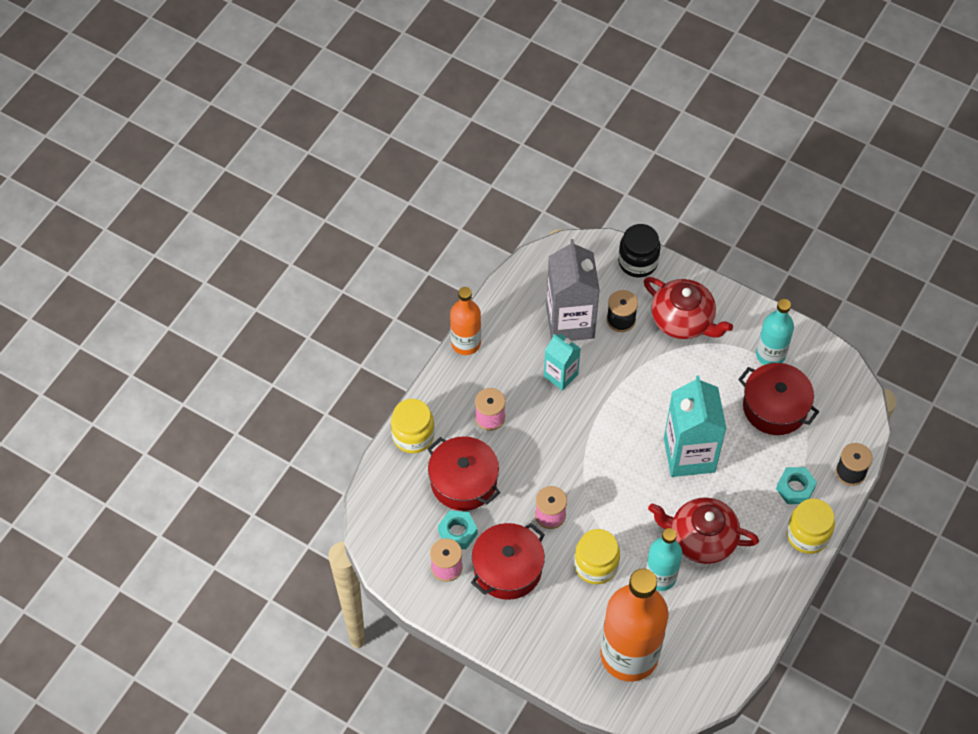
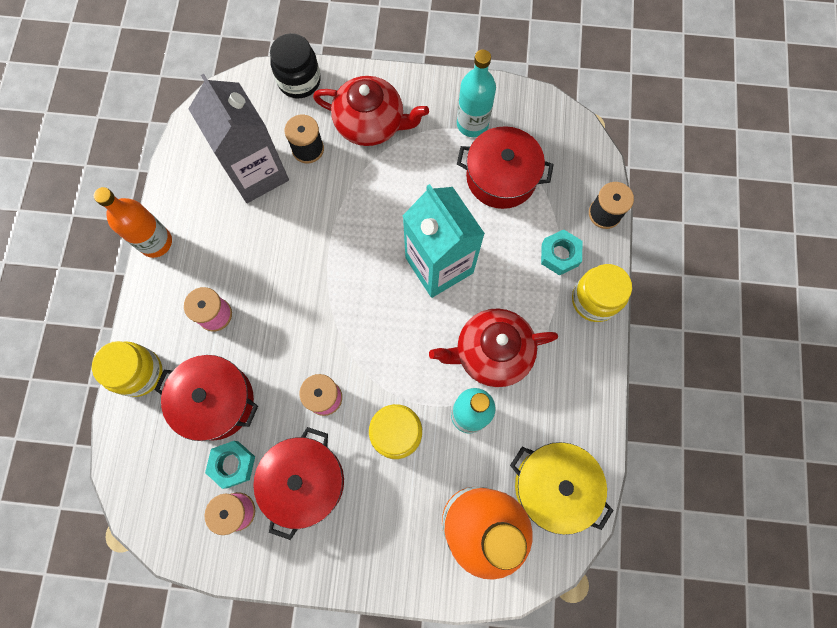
camera: 25 degrees left, 15 degrees up
(560, 375) = (271, 235): turquoise carton -> none
(705, 658) = (554, 486): none -> yellow pot

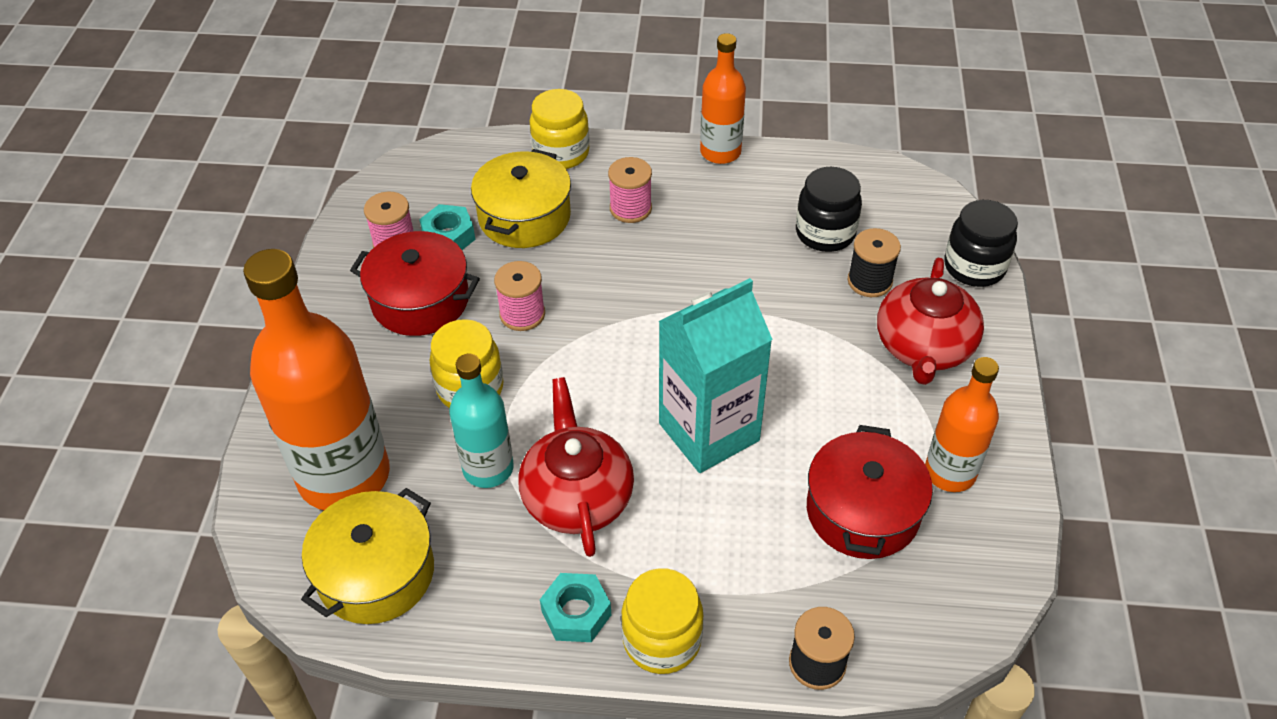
camera: 90 degrees right, 25 degrees down
(215, 401) = (524, 217): red pot -> yellow pot
(257, 173) = (825, 233): grey carton -> black jar
(472, 124) = (950, 472): turquoise bottle -> orange bottle
(559, 255) = (736, 591): turquoise nut -> turquoise nut (576, 613)

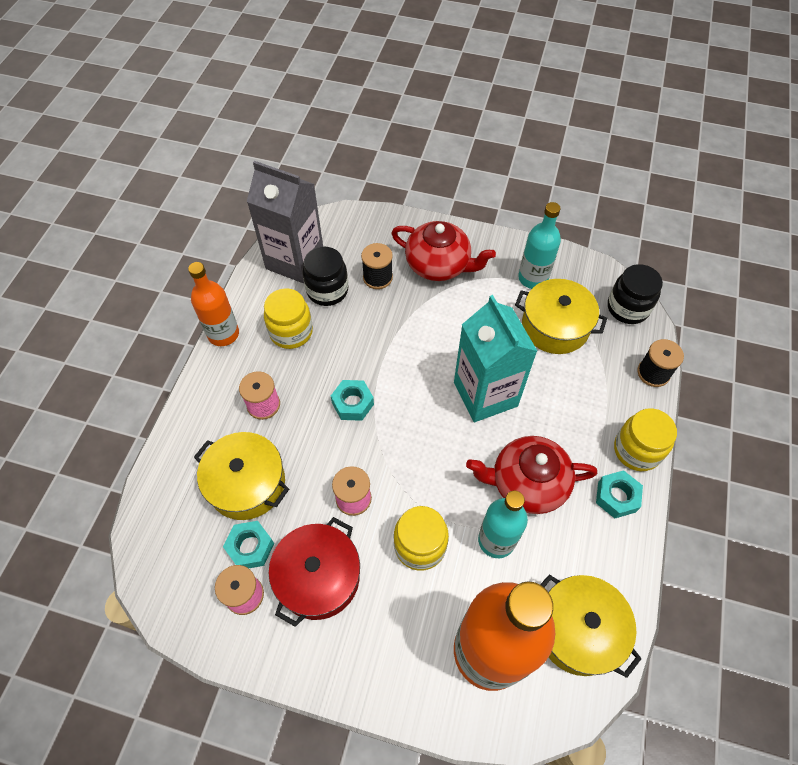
camera: 80 degrees left, 10 degrees up
(561, 153) = (180, 445): yellow jar -> yellow jar (291, 332)
(654, 290) = (352, 403): none -> turquoise nut
(862, 191) = (295, 260): none -> grey carton
(862, 511) = (555, 326): red pot -> yellow pot
(950, 472) = (533, 278): orange bottle -> turquoise bottle
(974, 267) = (380, 222): black jar -> black jar (627, 308)

